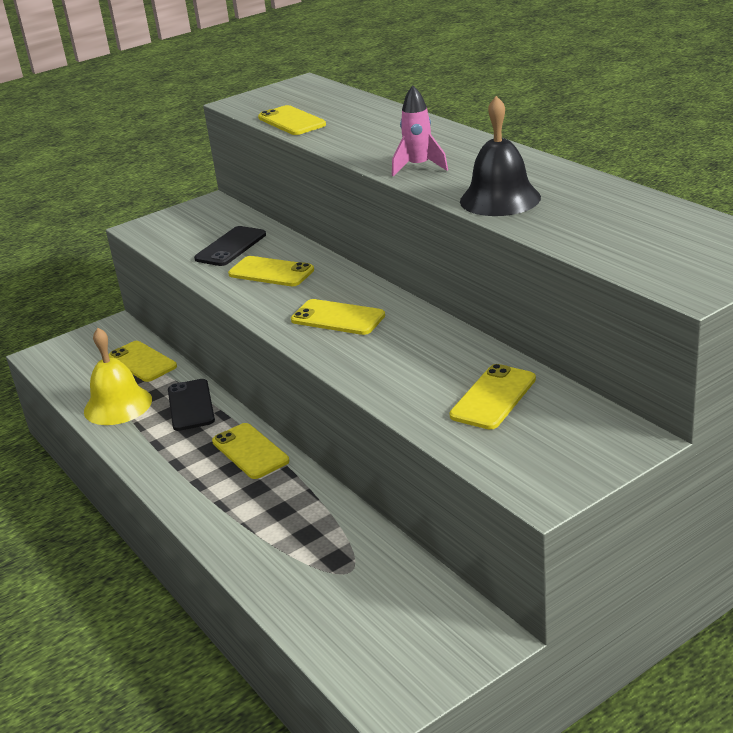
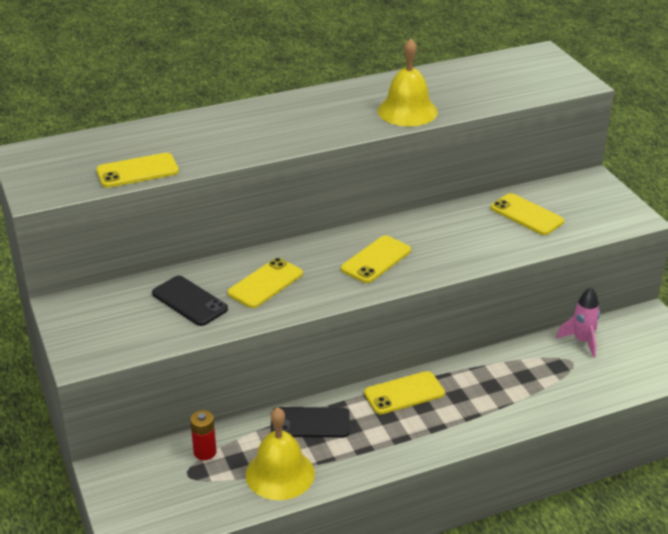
camera: 80 degrees left, 5 degrees up
(142, 362) = (205, 452): yellow phone -> red battery
(419, 167) = (317, 130): pink rocket -> pink rocket (582, 341)
(500, 199) = (407, 111): black bell -> yellow bell

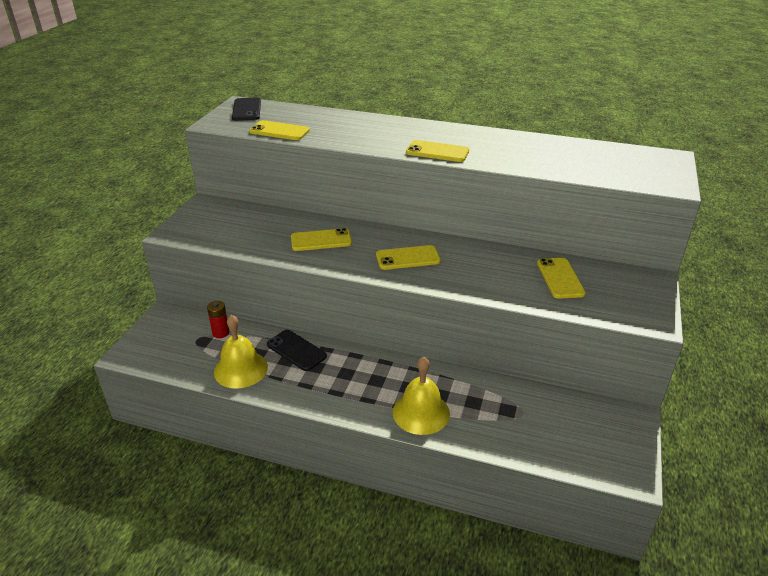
camera: 40 degrees right, 0 degrees up
(189, 301) = (266, 230): black phone -> black phone (246, 110)
(404, 393) = (375, 365): yellow phone -> yellow phone (437, 152)
(407, 111) = (499, 157): yellow bell -> yellow bell (421, 412)
(582, 341) = (550, 403): pink rocket -> none

